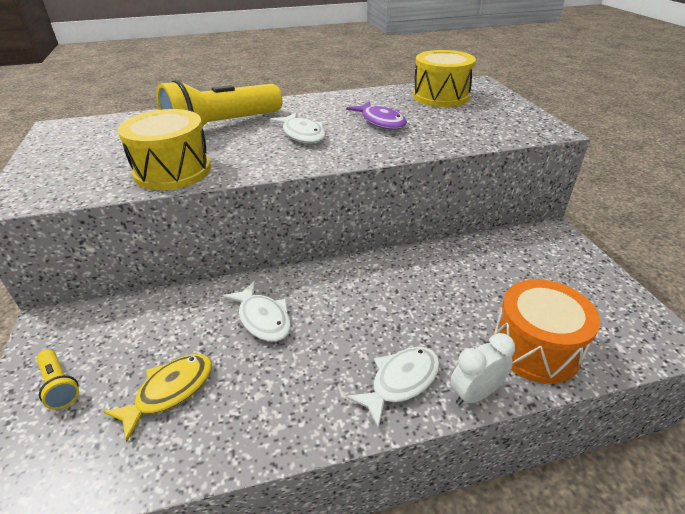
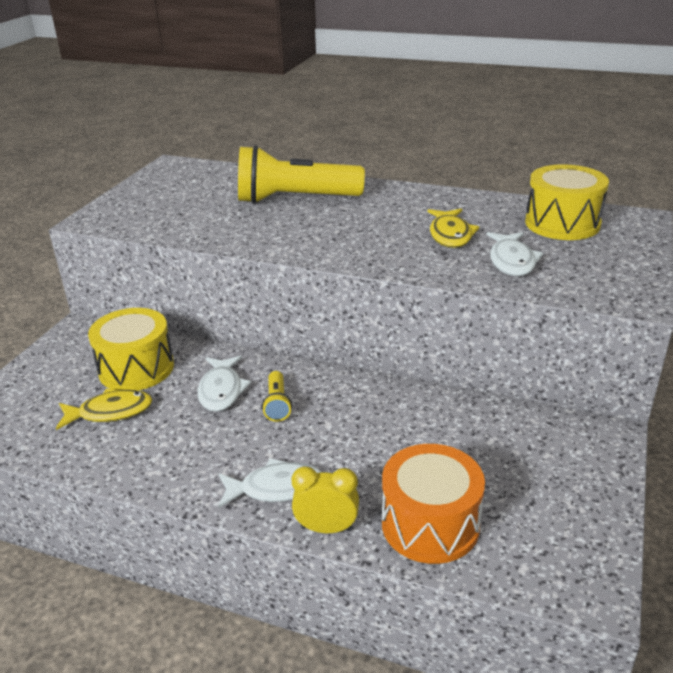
camera: 35 degrees right, 5 degrees down
(59, 385) = (51, 376): yellow flashlight -> yellow flashlight (277, 404)
(173, 171) = (212, 230): yellow drum -> yellow drum (136, 368)
(302, 134) = (355, 227): white fish -> white fish (512, 261)
(381, 122) = (450, 235): purple fish -> yellow fish
(475, 394) = (327, 528): white clock -> yellow clock

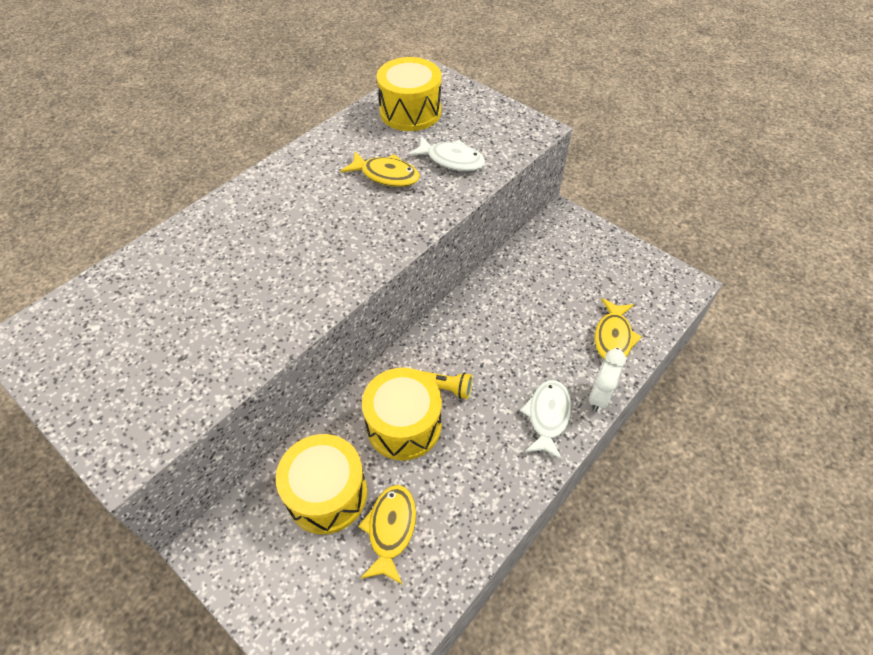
camera: 70 degrees left, 20 degrees up
(221, 390) = (403, 425): white fish -> yellow drum
(295, 199) = (230, 252): yellow flashlight -> none
(327, 528) = (599, 396): yellow clock -> white clock
(430, 524) = (613, 337): orange drum -> yellow fish

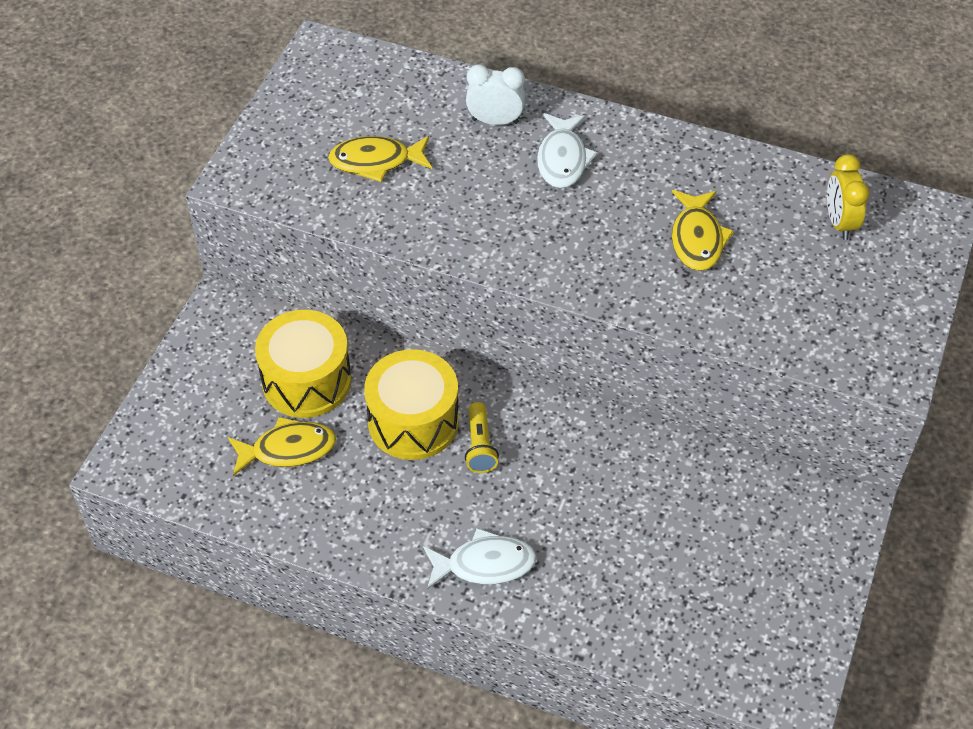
camera: 70 degrees right, 0 degrees up
(410, 112) = (839, 222): yellow drum -> yellow clock
(451, 160) = (766, 296): white fish -> white fish (562, 159)
(599, 396) = (539, 616): white clock -> white clock (495, 121)
(613, 337) = (644, 615): yellow fish -> yellow fish (376, 161)

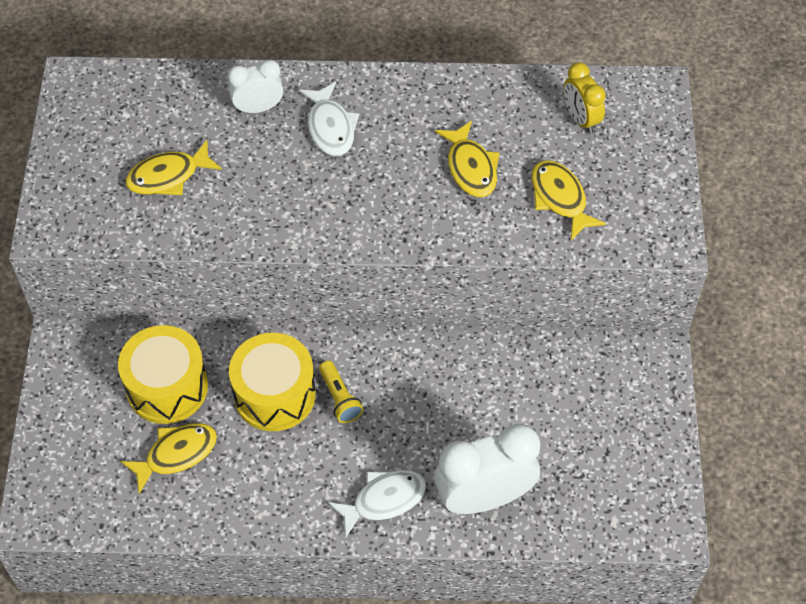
camera: 20 degrees left, 5 degrees up
(595, 596) = (484, 497): none -> white clock
(784, 296) = (560, 198): none -> yellow fish

